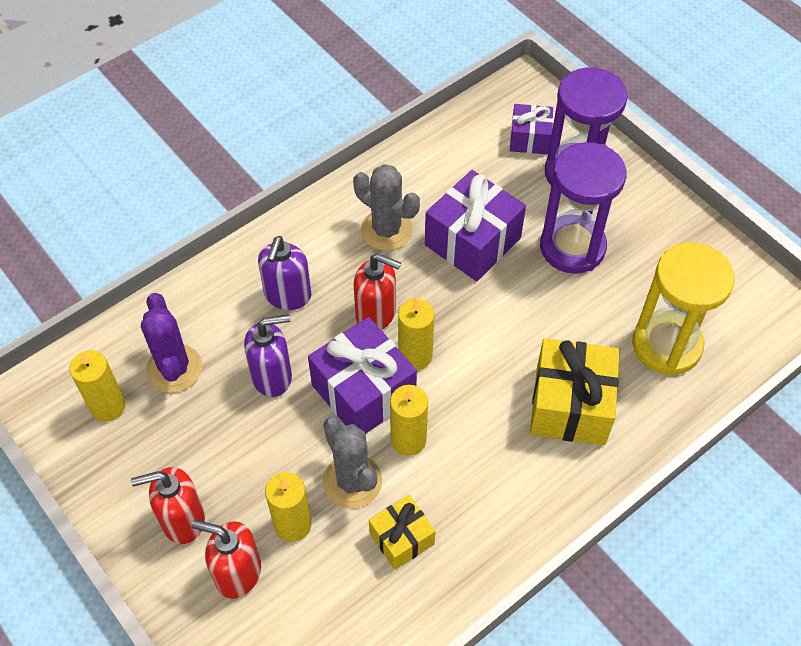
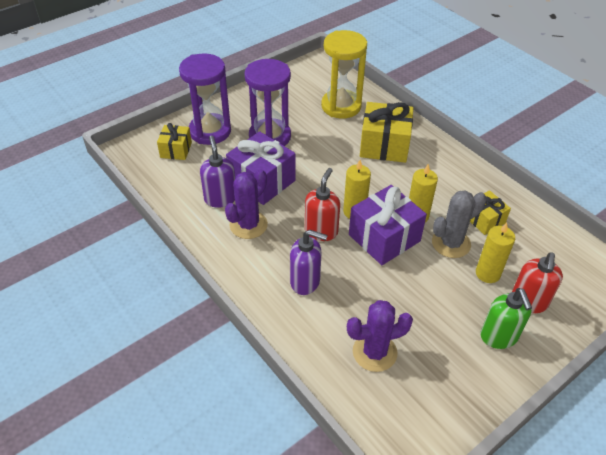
camera: 90 degrees left, 10 degrees down
(108, 406) = (413, 397): yellow candle -> none
(182, 520) = (499, 337): red soap dispenser -> green soap dispenser
(272, 377) = (376, 288): purple soap dispenser -> purple soap dispenser (220, 198)
(386, 230) = (248, 225): grey cactus -> purple cactus
(529, 139) = (176, 150): purple gift -> yellow gift

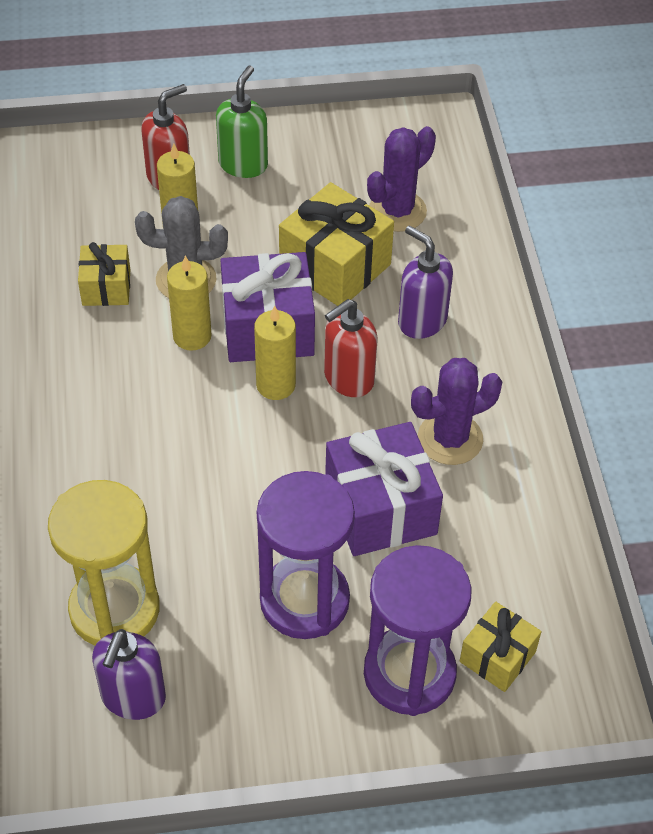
camera: 150 degrees left, 5 degrees up
(220, 198) = (468, 507): purple soap dispenser -> purple soap dispenser (133, 697)
(374, 352) = (397, 211): purple cactus -> purple cactus turned 60 degrees counterclockwise
(384, 145) = (121, 478): yellow gift -> yellow gift (335, 266)

